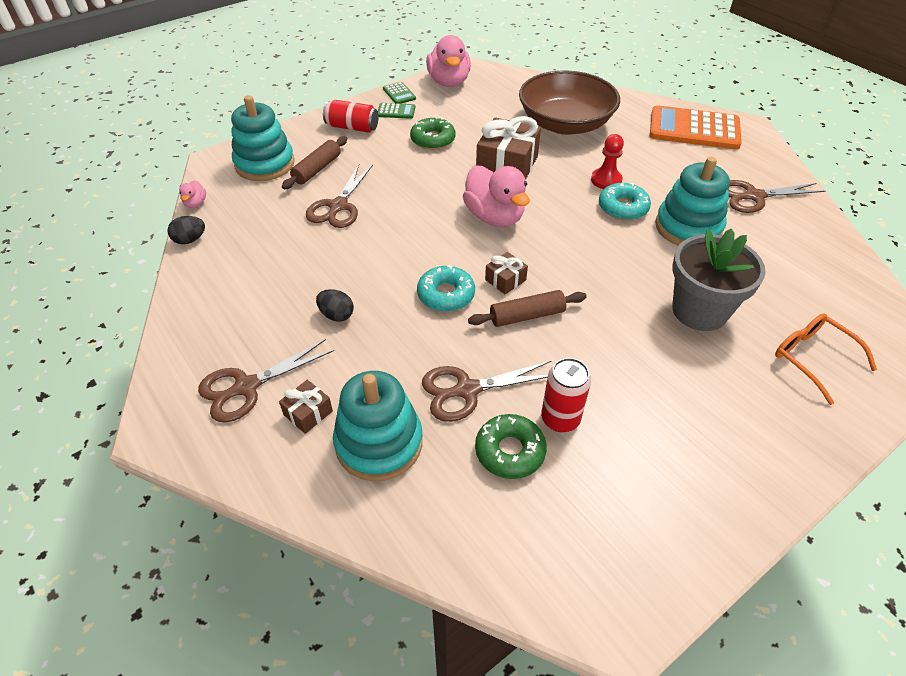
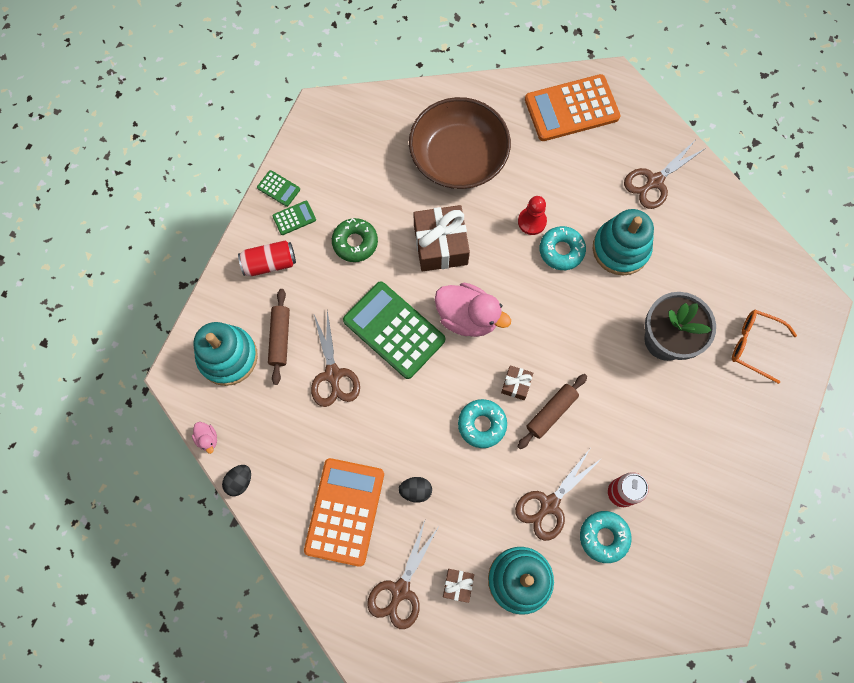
camera: 30 degrees left, 25 degrees up
(256, 300) = (345, 511): none -> orange calculator
(418, 200) = (394, 330): none -> green calculator
(449, 82) = (314, 145): pink duck -> none
(510, 451) = (604, 537): green donut -> turquoise donut

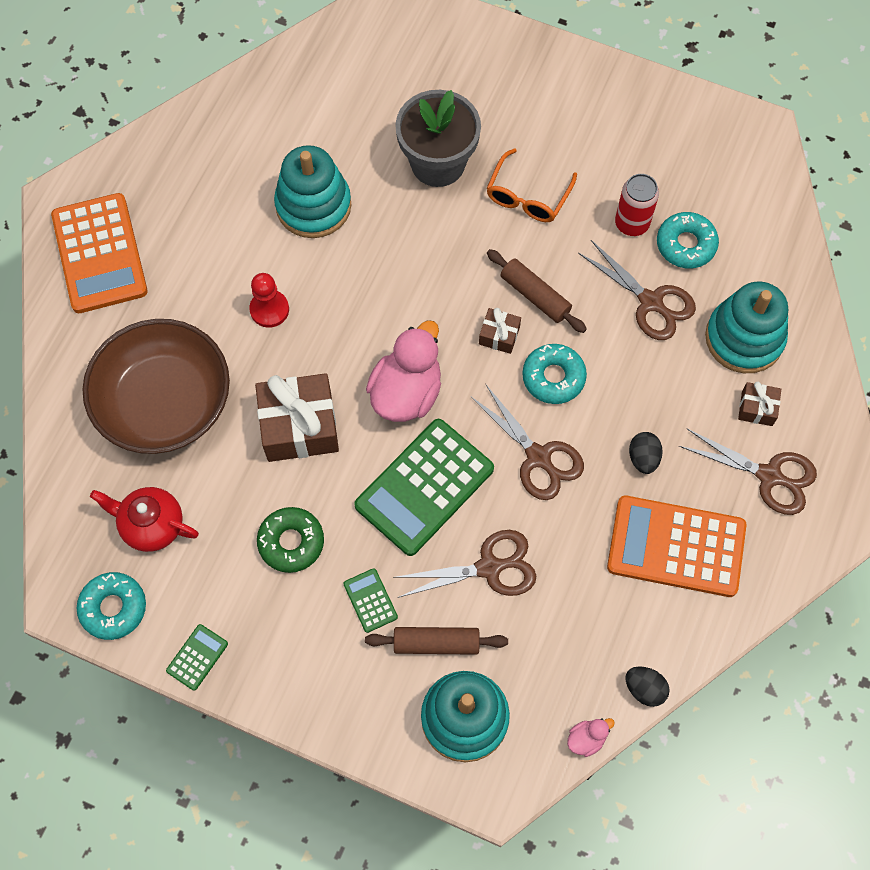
camera: 90 degrees left, 5 degrees down
(269, 263) = (320, 664): red can -> none
(294, 218) = (248, 631): green calculator -> green calculator (370, 600)
(369, 156) = (152, 525): none -> red teapot
(561, 250) = (313, 275): turquoise donut -> turquoise donut (113, 608)
(654, 181) = (219, 161): brown scissors -> brown scissors (538, 457)
(754, 345) = (445, 71): orange glasses -> orange glasses (527, 196)

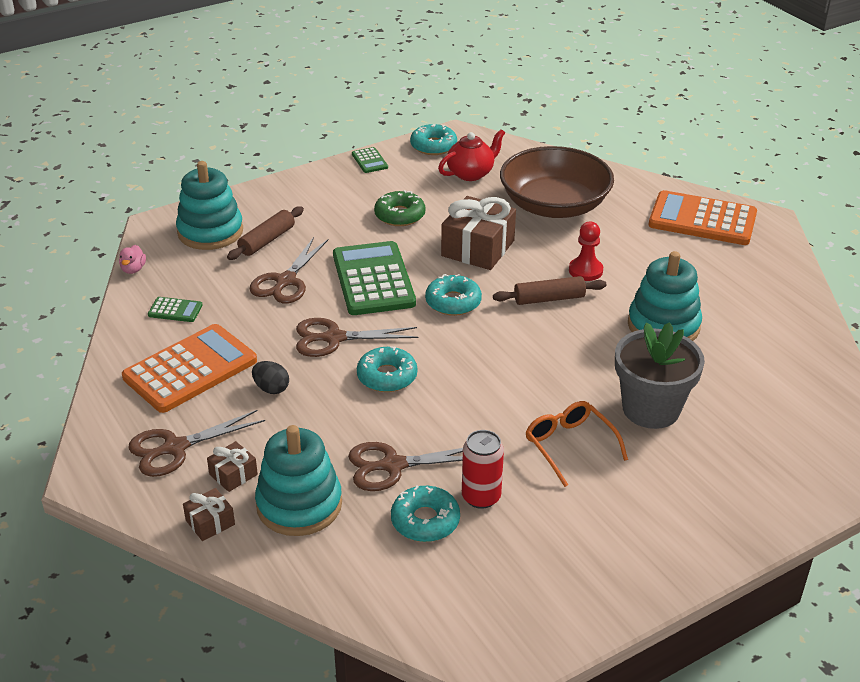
camera: 125 degrees right, 30 degrees down
(370, 600) = (325, 228): green calculator -> green calculator (175, 310)
(406, 392) = (453, 302): pink duck -> turquoise donut
(499, 335) = (452, 366): brown gift -> brown gift (210, 522)
(535, 296) = (467, 402): brown rolling pin -> brown rolling pin (549, 299)
(644, 689) = (126, 306): black egg -> none

